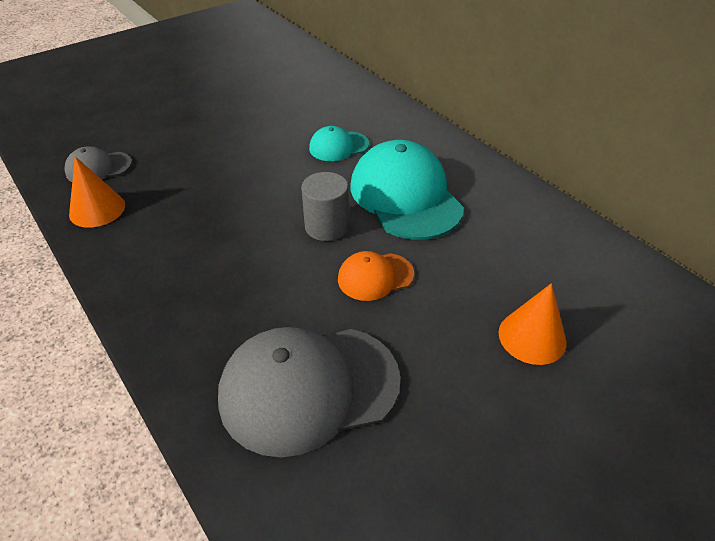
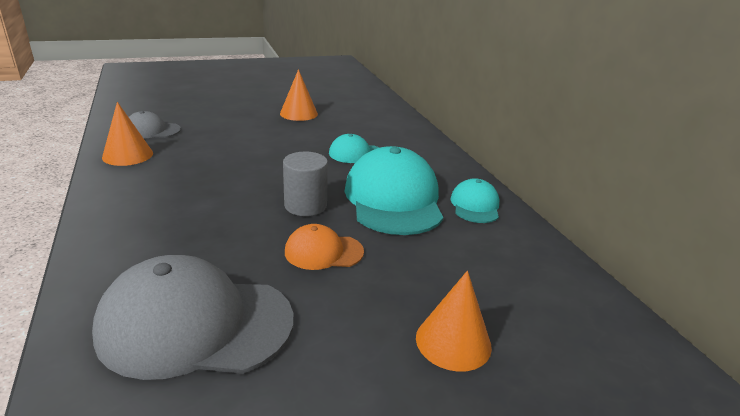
camera: 15 degrees right, 15 degrees down
(246, 103) = (298, 113): none -> orange cone
(483, 184) = (475, 205): none -> turquoise cap

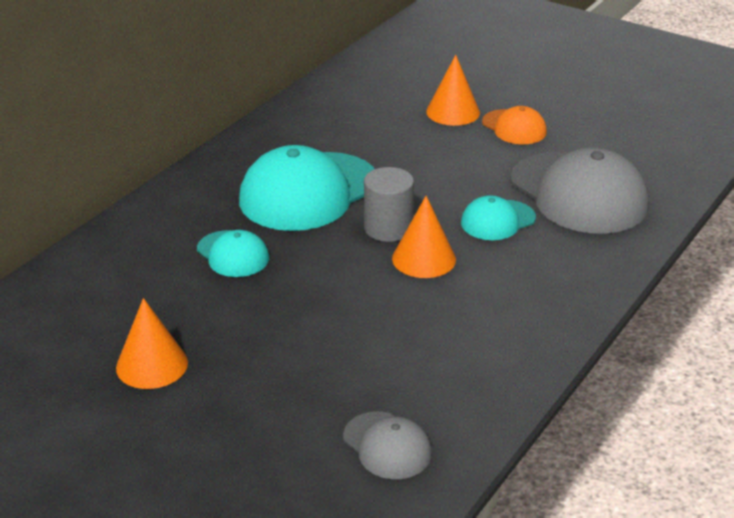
camera: 125 degrees left, 5 degrees up
(128, 155) = (467, 403): orange cone -> orange cone (424, 259)
(323, 252) = (439, 187): orange cap -> orange cap (514, 127)
(475, 205) = (261, 152): turquoise cap -> turquoise cap (497, 220)

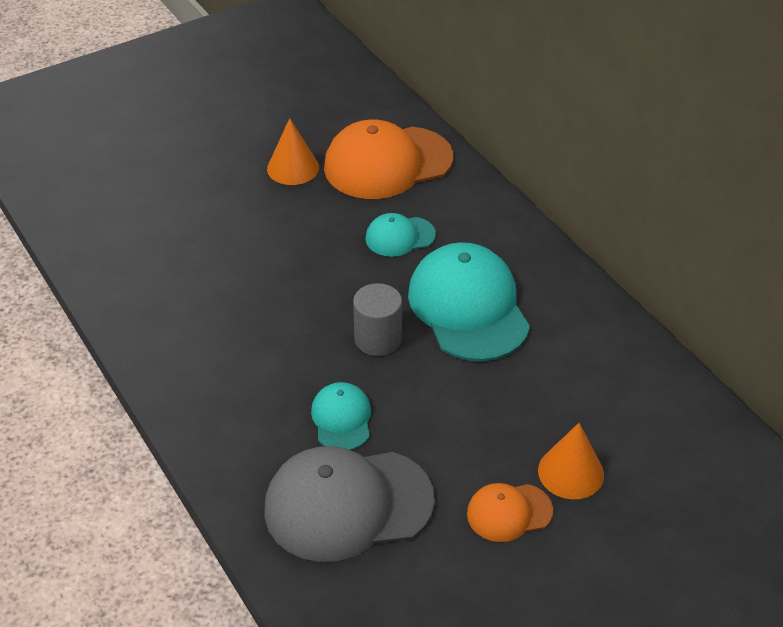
camera: 115 degrees right, 10 degrees up
(106, 296) = (387, 163): none -> orange cap
(387, 446) = (127, 249): grey cap -> none
(424, 259) = (317, 345): orange cone -> none

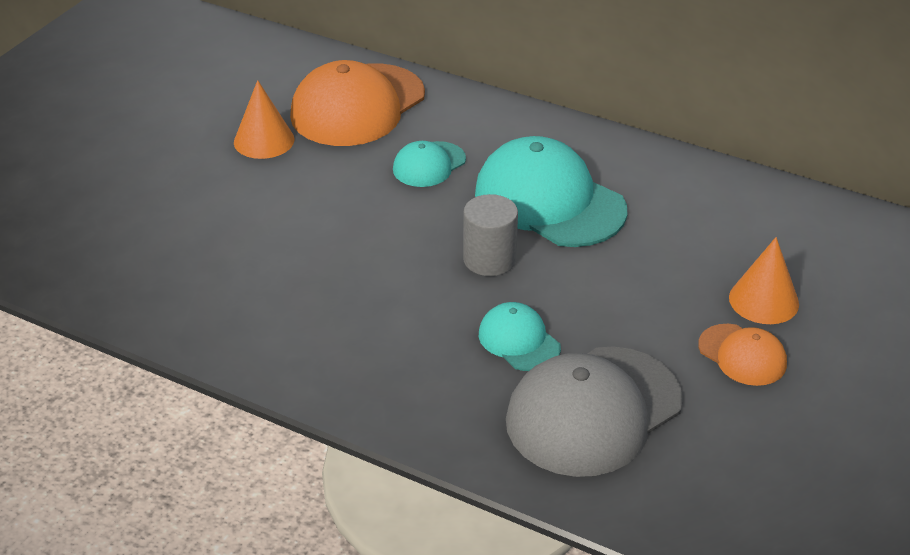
camera: 30 degrees left, 5 degrees down
(509, 512) = (742, 355): orange cap -> orange cap turned 90 degrees counterclockwise

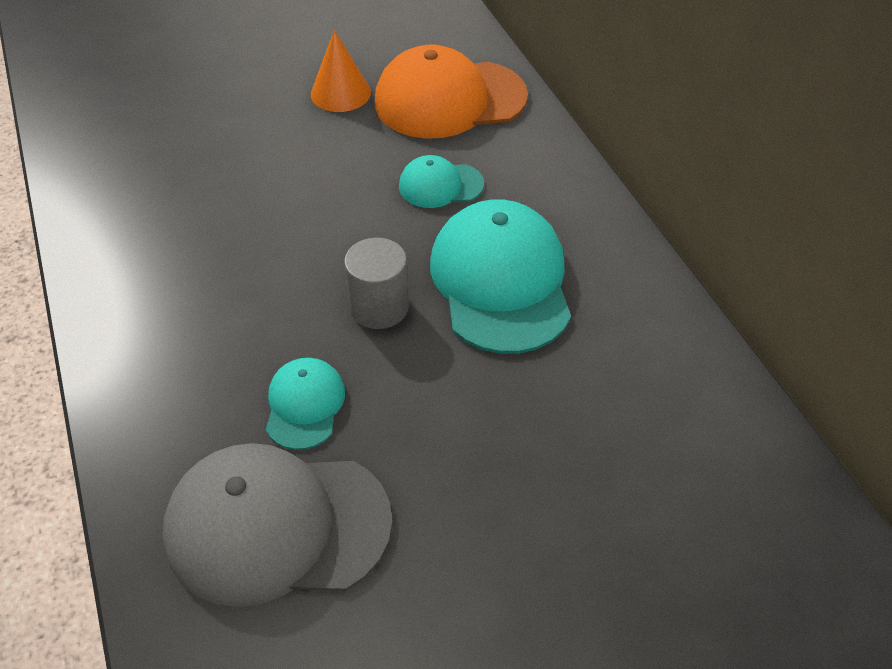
camera: 40 degrees right, 10 degrees up
(742, 355) = (485, 572): orange cap -> none
(763, 300) = (582, 525): orange cone -> none

